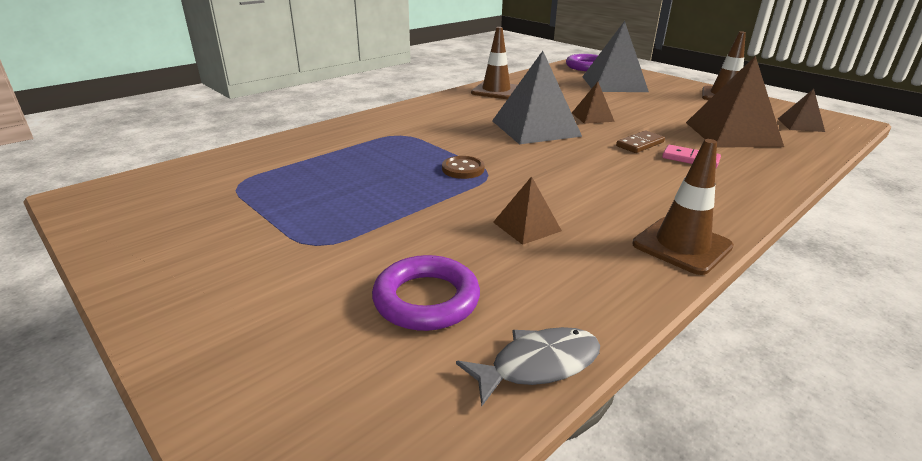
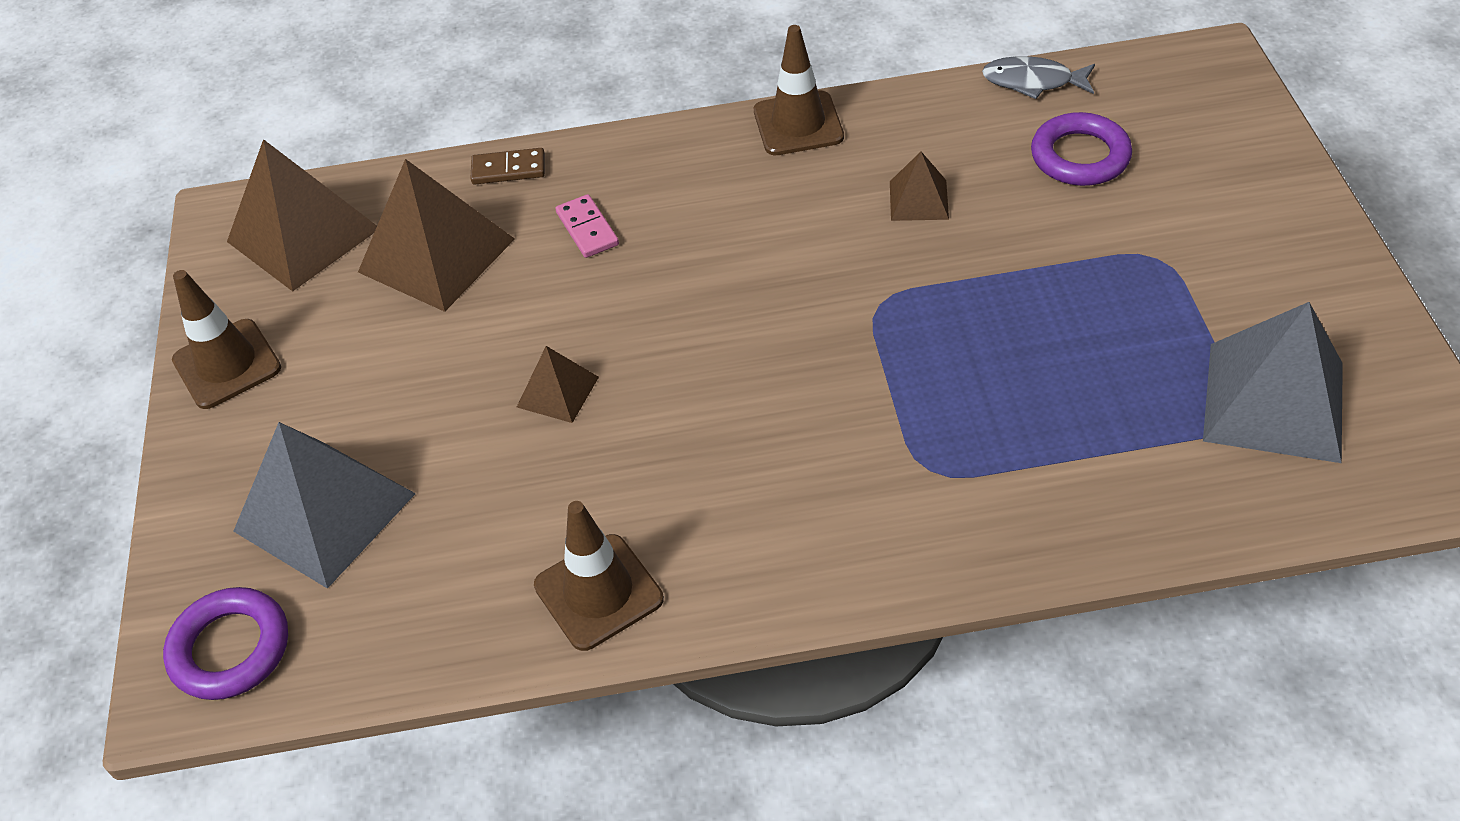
camera: 140 degrees left, 20 degrees up
(463, 169) = (904, 328): brown button -> none
(535, 128) = (692, 395): grey pyramid -> grey pyramid (1273, 401)
(640, 144) = (599, 285): brown domino -> brown domino (508, 169)
(800, 125) = (303, 235): brown pyramid -> brown pyramid, size x1.98

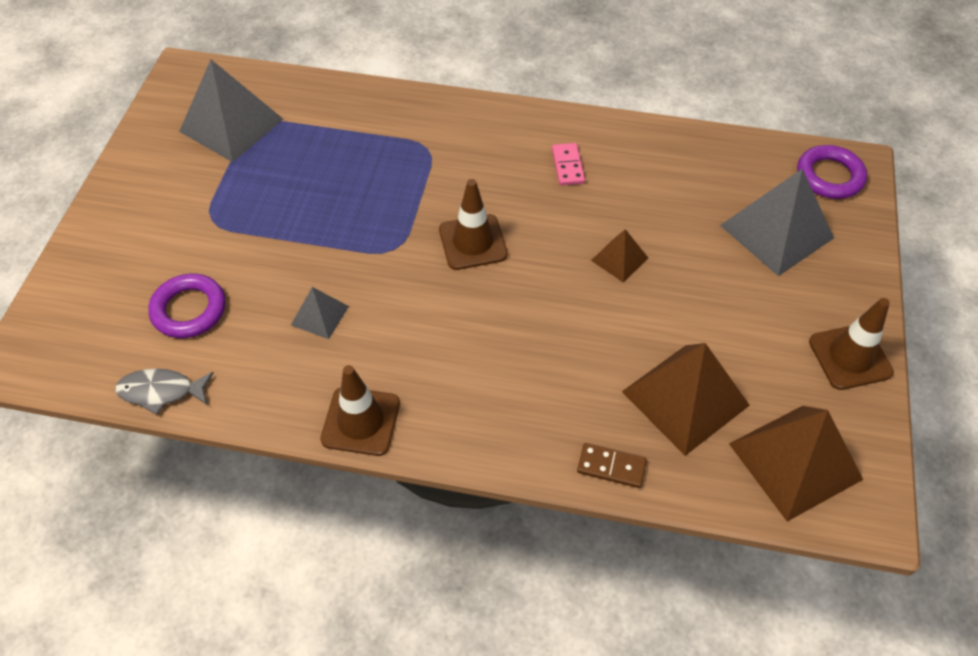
camera: 165 degrees left, 5 degrees up
(587, 229) = (564, 379): pink domino -> pink domino (568, 166)
(598, 592) = (626, 145): brown traffic cone -> brown traffic cone (473, 242)
(918, 200) = (320, 315): brown pyramid -> grey pyramid
(1033, 82) = (161, 391): grey fish -> grey fish turned 150 degrees clockwise

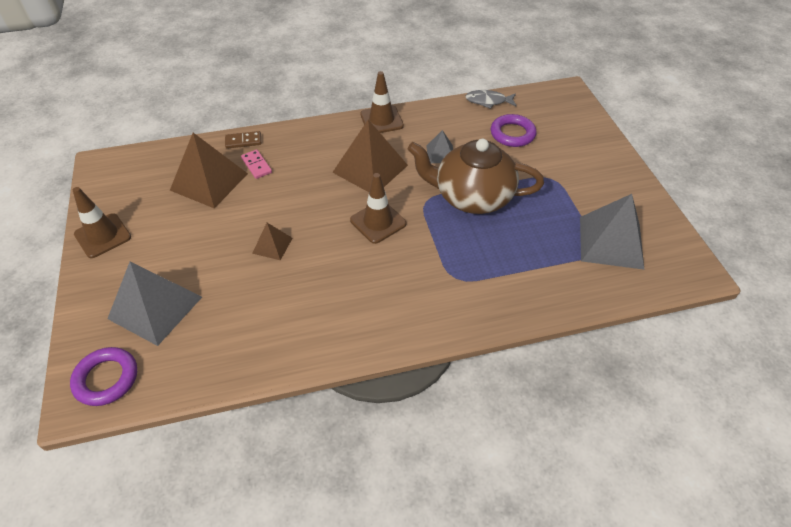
camera: 155 degrees right, 5 degrees down
(161, 391) = (488, 101): grey fish -> grey fish turned 150 degrees counterclockwise
(333, 232) = (472, 197): none -> brown teapot
(568, 166) = (338, 303): pink domino -> pink domino (256, 165)
(795, 461) = (141, 173): brown pyramid -> brown pyramid (370, 168)

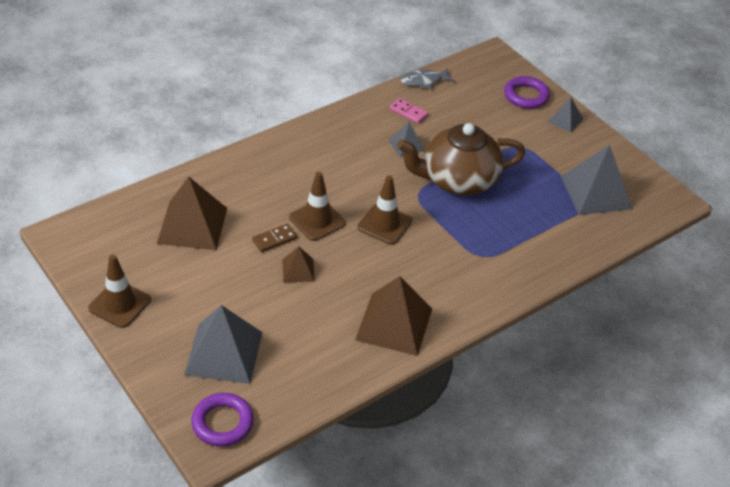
camera: 25 degrees left, 5 degrees down
(243, 141) = (199, 176): brown domino -> brown domino (274, 239)
(256, 165) = (230, 198): pink domino -> pink domino (408, 112)
(370, 168) = (347, 175): brown pyramid -> brown pyramid (394, 324)
(381, 120) = (329, 123): brown traffic cone -> brown traffic cone (317, 220)
(512, 134) = (464, 110): purple ring -> purple ring (526, 96)
(611, 163) = (565, 120): none -> grey pyramid

